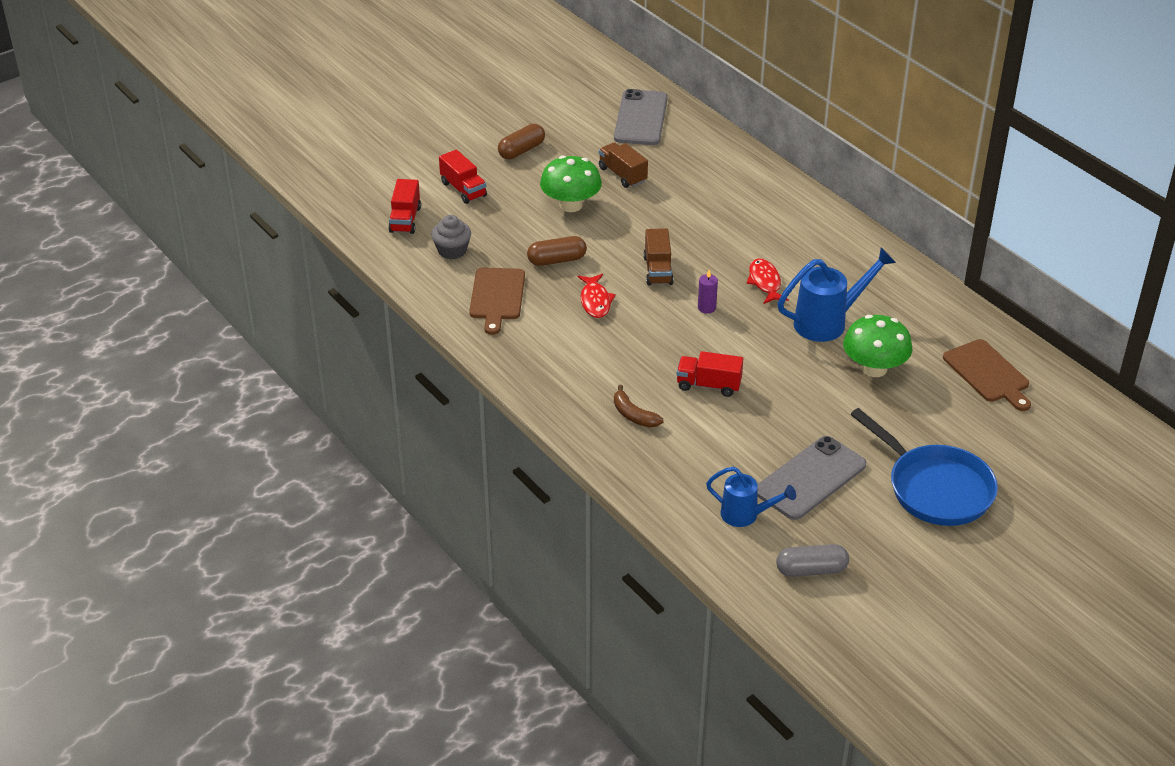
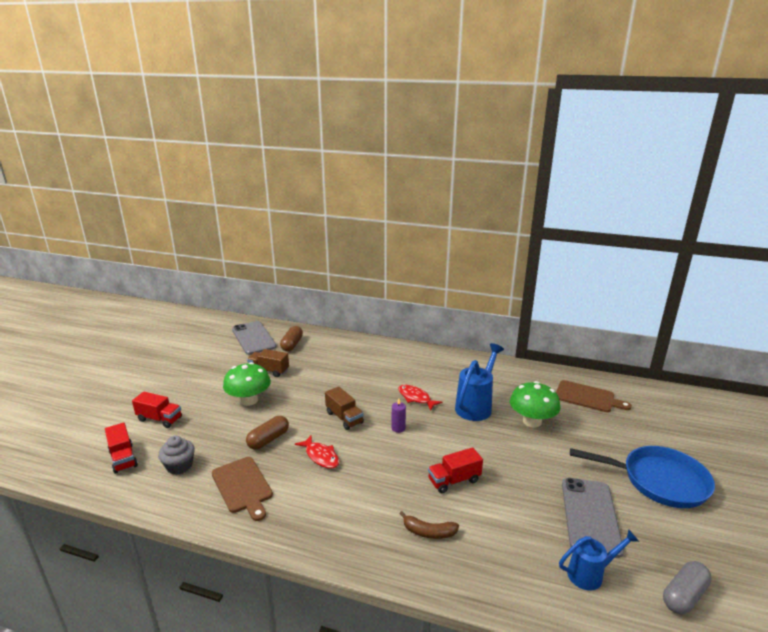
camera: 35 degrees left, 15 degrees down
(521, 150) = (187, 380): brown capsule -> brown capsule (292, 345)

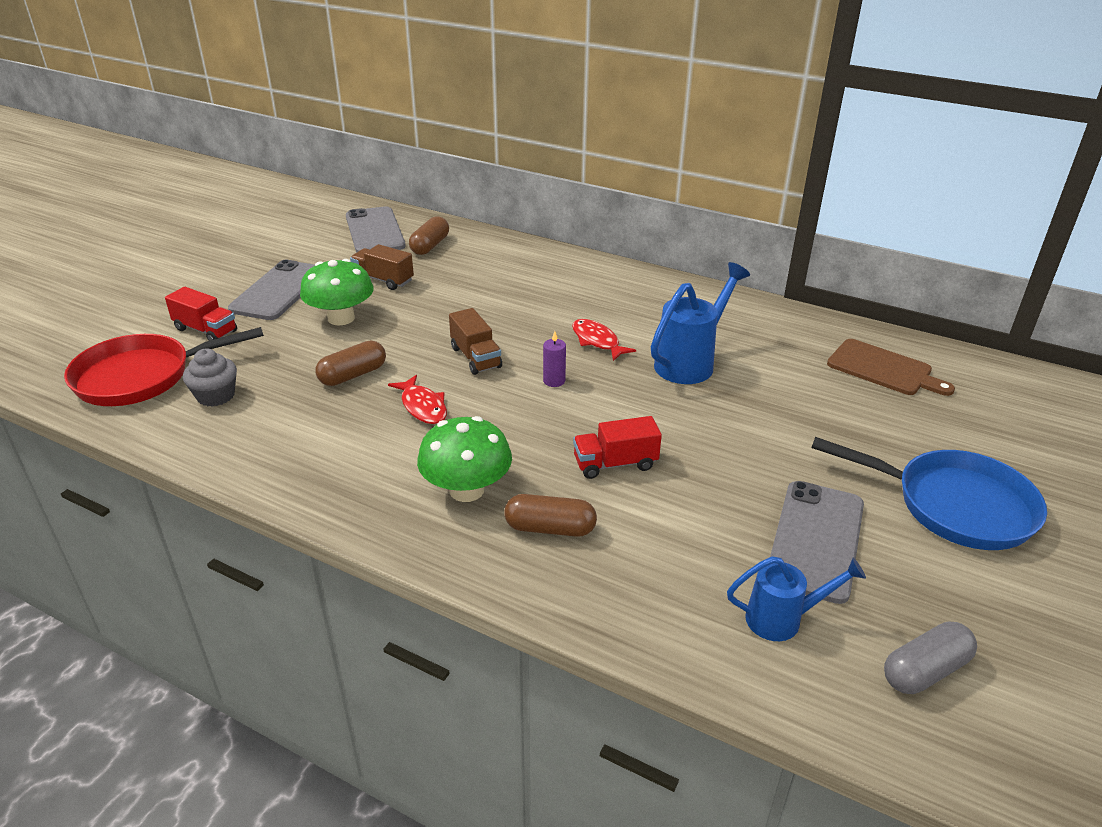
camera: 10 degrees right, 10 degrees up
(123, 458) = (141, 377): red truck -> red pan
(202, 385) = (279, 291): none -> grey phone
(242, 486) = (296, 433): brown cutting board -> none
(429, 532) = (550, 528): brown banana -> brown capsule
(532, 421) = (774, 394): green mushroom -> green mushroom (466, 490)

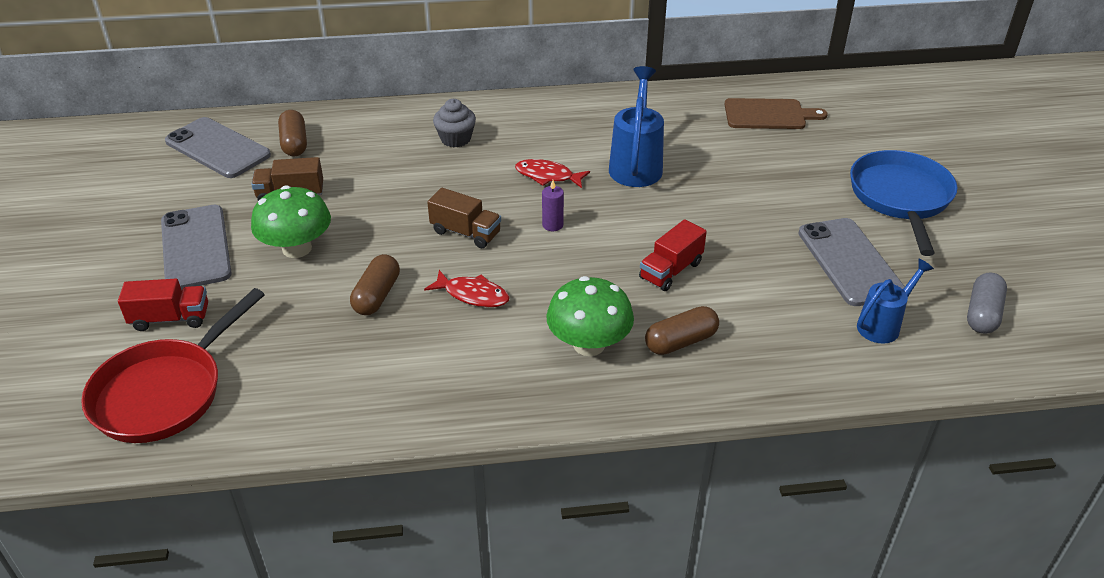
camera: 35 degrees left, 5 degrees up
(216, 396) = (269, 373): grey cupcake -> grey cupcake (455, 139)
(954, 505) = (900, 198): blue pan -> blue pan turned 75 degrees counterclockwise

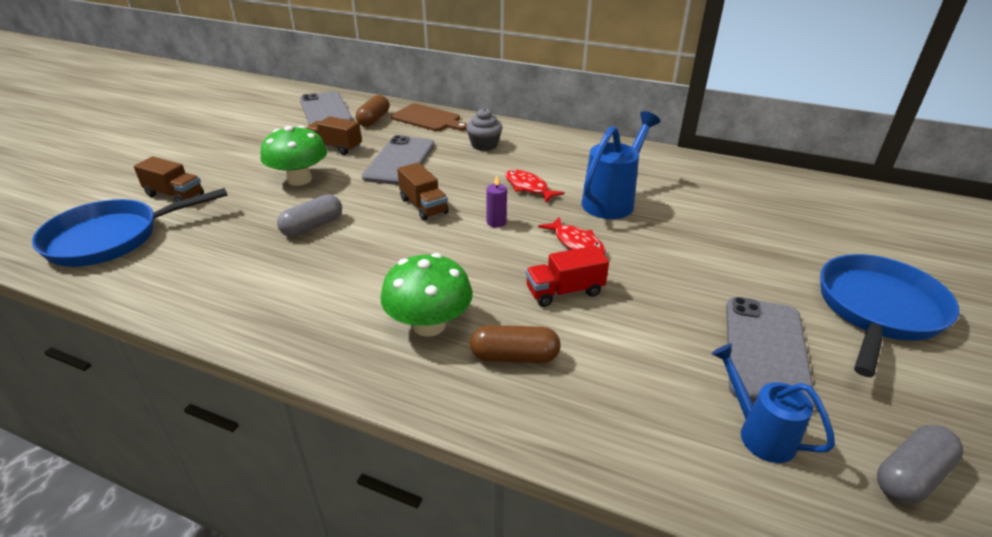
camera: 30 degrees right, 5 degrees down
(164, 392) = (111, 238): red pan -> blue pan
(170, 318) = (175, 195): red truck -> brown truck
(195, 247) = (242, 160): grey phone -> grey phone (400, 161)
(377, 295) = (313, 226): brown capsule -> grey capsule
(473, 295) = (379, 251): red fish -> red fish (576, 243)
(768, 115) = (777, 198): brown cutting board -> brown cutting board (428, 119)
(883, 325) = (758, 432): blue watering can -> blue watering can turned 120 degrees counterclockwise

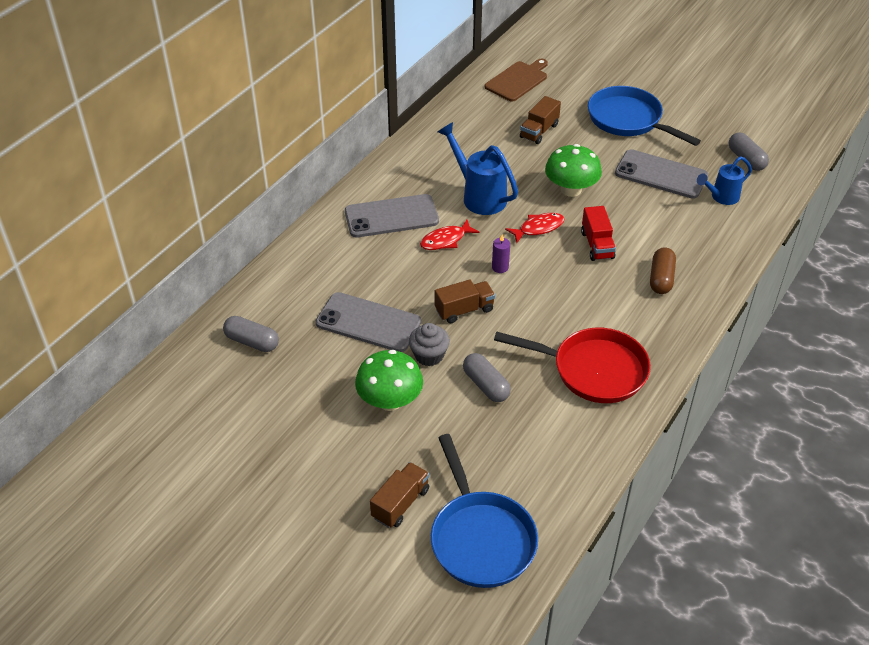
camera: 80 degrees left, 10 degrees up
(325, 110) = (205, 387): grey phone -> grey phone (391, 216)
(329, 299) = (593, 370): none -> red pan
(335, 147) = (319, 374): brown truck -> brown truck (539, 131)
(374, 120) = (252, 342): brown capsule -> grey capsule
(428, 119) = (267, 295): brown cutting board -> brown cutting board (518, 80)
(429, 325) = (627, 316): green mushroom -> green mushroom (571, 189)
(484, 145) = (350, 258): grey cupcake -> grey cupcake (429, 355)

